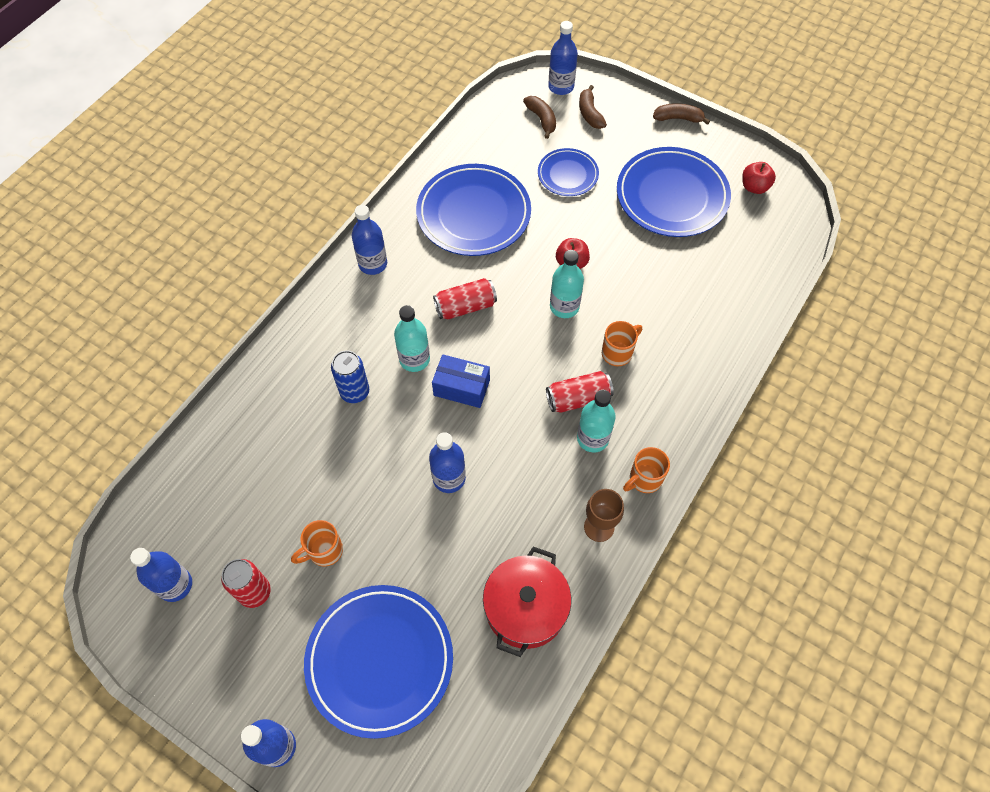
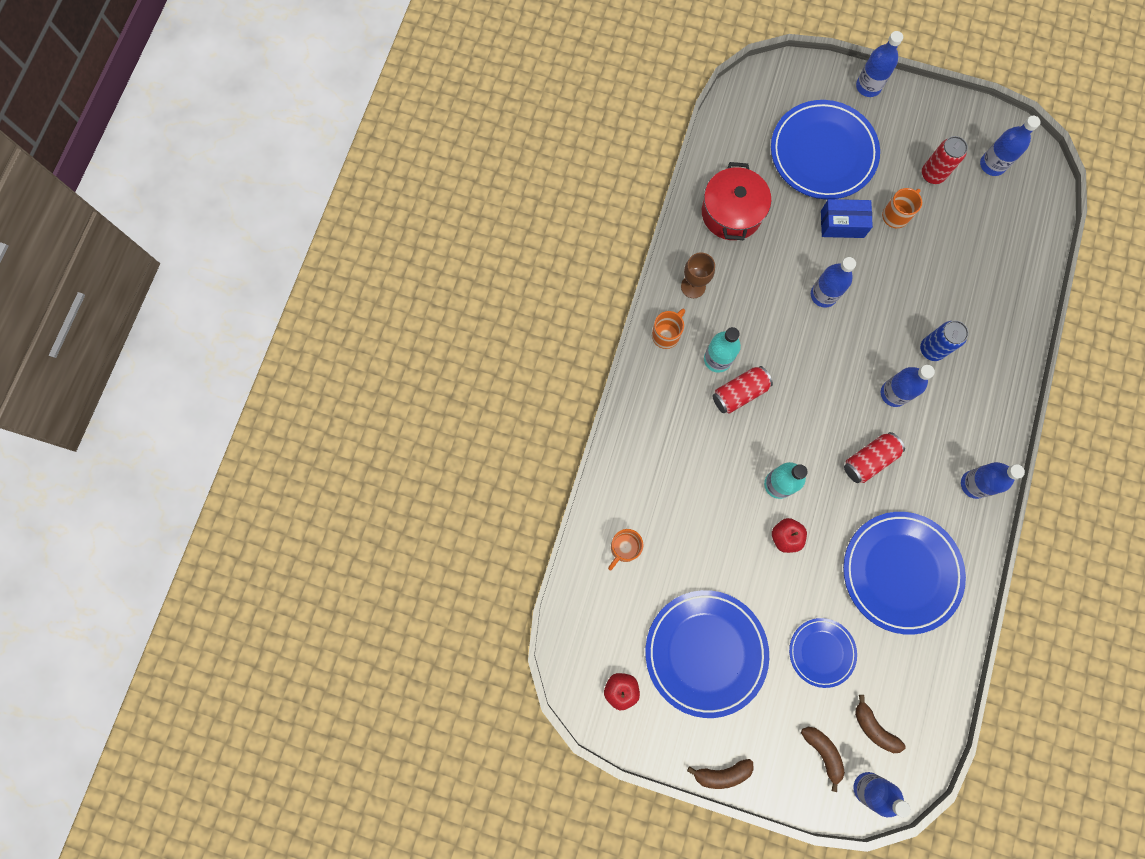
camera: 165 degrees right, 15 degrees up
(414, 359) = (893, 393): turquoise bottle -> blue bottle
(461, 387) = (842, 377): blue box -> blue box (842, 224)
(618, 353) = (716, 448): orange mug -> orange mug (624, 548)

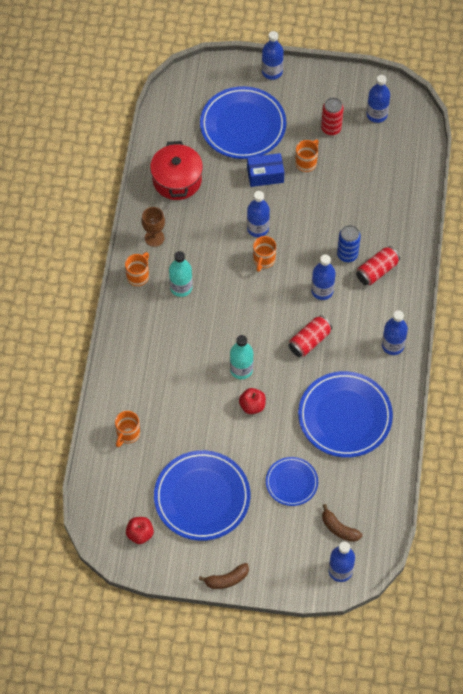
camera: 10 degrees left, 15 degrees down
(739, 393) = (202, 309): red can -> red can (377, 271)
(823, 752) = (302, 552): brown banana -> none
(825, 339) = (263, 260): none -> orange mug

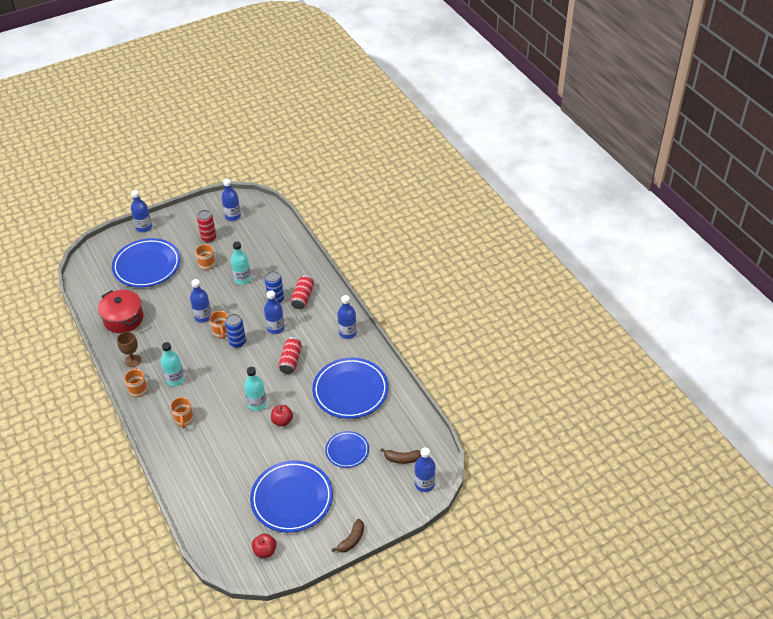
camera: 35 degrees left, 15 degrees down
(127, 434) = (205, 491): orange mug -> orange mug (184, 419)
(265, 175) = (184, 284): blue box -> none
(271, 283) = (237, 342): none -> blue can
(330, 206) = (242, 279): none -> turquoise bottle

